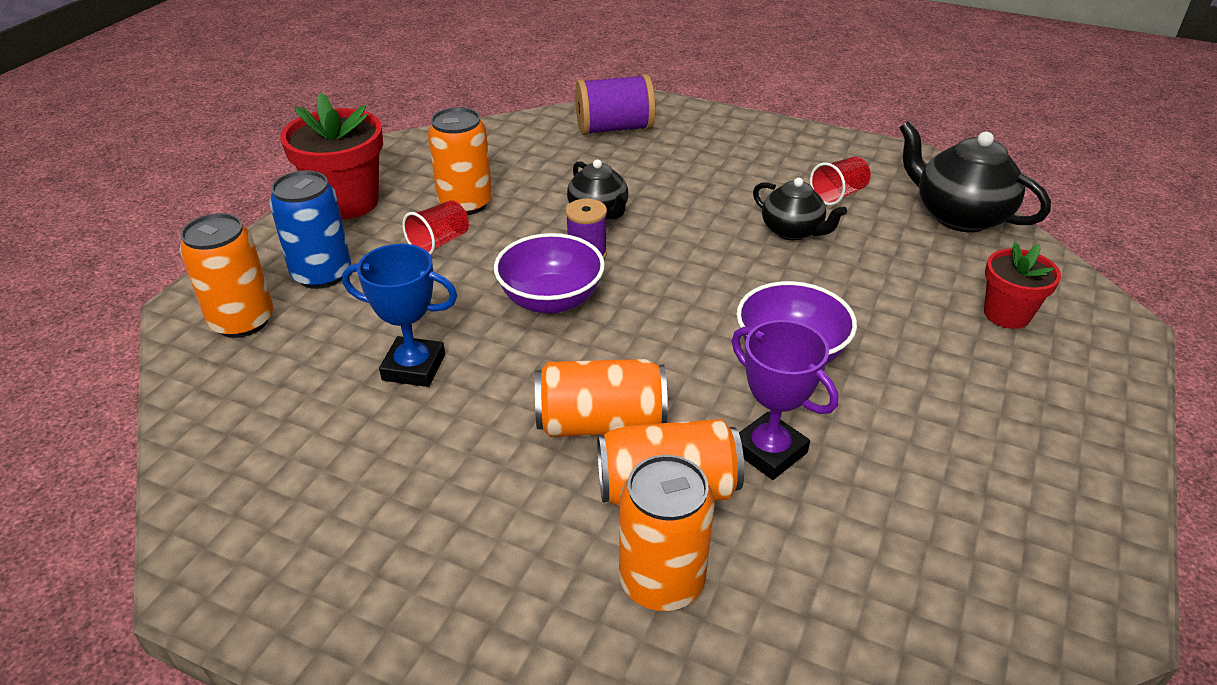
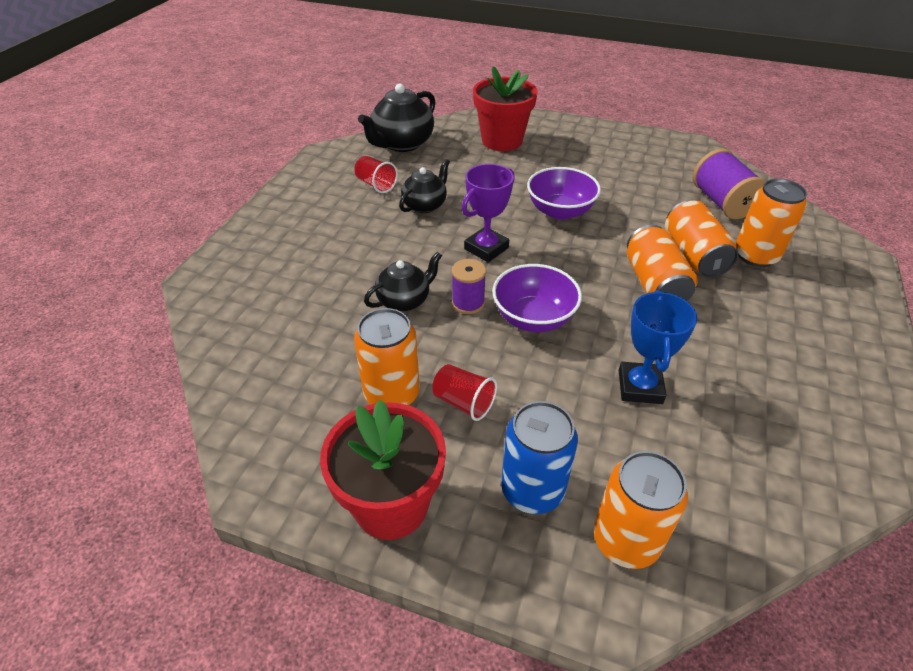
camera: 95 degrees left, 5 degrees up
(614, 129) = (250, 299): purple spool -> purple spool (722, 202)
(769, 451) = (646, 221): purple trophy -> purple trophy (486, 248)
(1007, 314) = (502, 141): red flower pot -> red flower pot, size x1.63

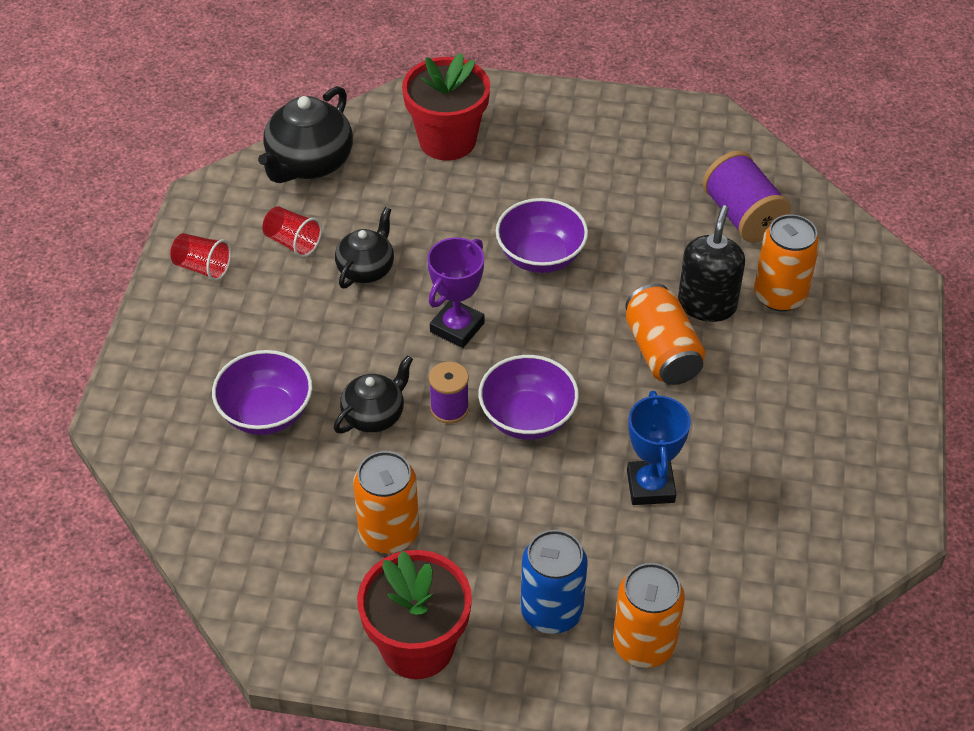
camera: 10 degrees left, 5 degrees up
(317, 288) = (266, 413): none -> purple bowl
(463, 402) = (467, 531): red cup -> red cup (202, 267)
(693, 255) = (707, 305): orange can -> black soap dispenser

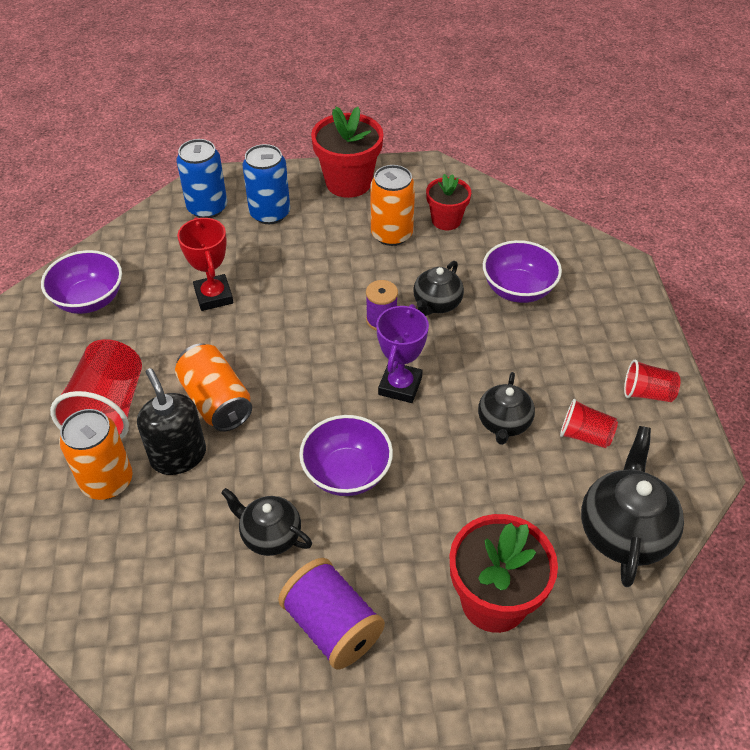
camera: 165 degrees right, 0 degrees up
(303, 540) = (446, 220): none -> red flower pot
(527, 418) = (318, 325): purple bowl -> purple bowl (89, 300)
(626, 221) = (270, 535): none -> black teapot
(644, 644) = (207, 208): orange can -> blue can
(650, 486) = (214, 296): blue trophy -> red trophy
(707, 305) = (178, 456): black soap dispenser -> black soap dispenser turned 150 degrees clockwise
(742, 216) = (144, 571): purple spool -> purple spool (332, 626)
(781, 366) = (109, 410): none -> red cup

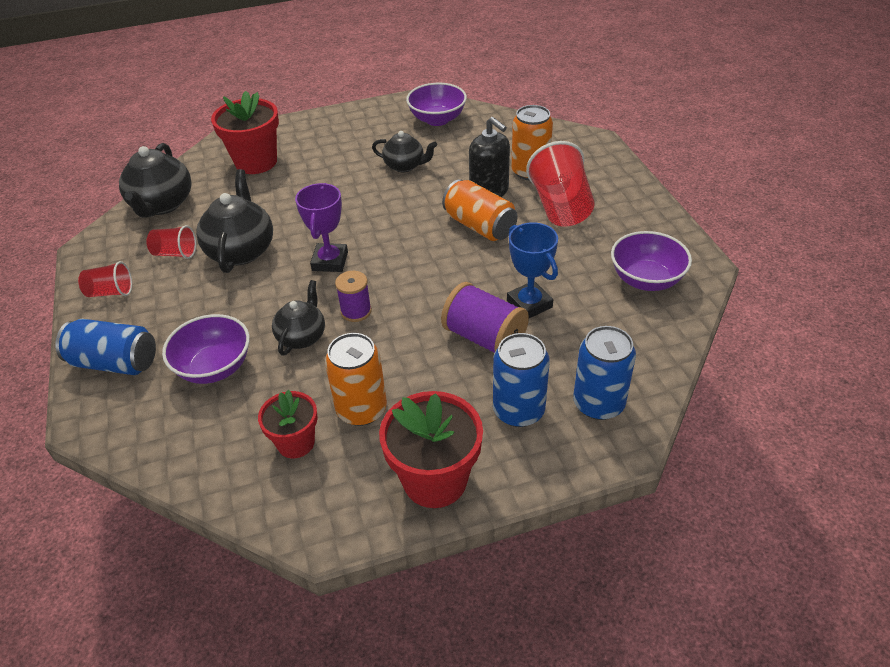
camera: 170 degrees right, 5 degrees down
(214, 296) = (529, 304): red trophy -> blue trophy
(332, 626) = (353, 139): purple spool -> purple spool (484, 337)
(347, 473) = (362, 202): purple bowl -> purple bowl (437, 119)
(503, 423) = (241, 250): black teapot -> black teapot, size x1.59
(614, 311) = (115, 362): none -> blue can

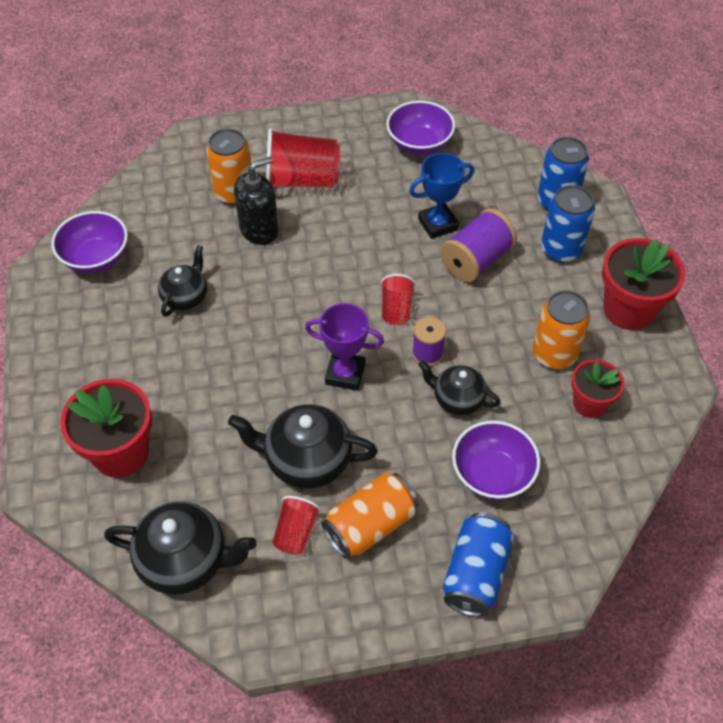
camera: 85 degrees left, 10 degrees up
(110, 292) = (356, 598): red cup -> red cup (396, 309)
(479, 226) = (316, 244): orange can -> orange can (370, 525)

